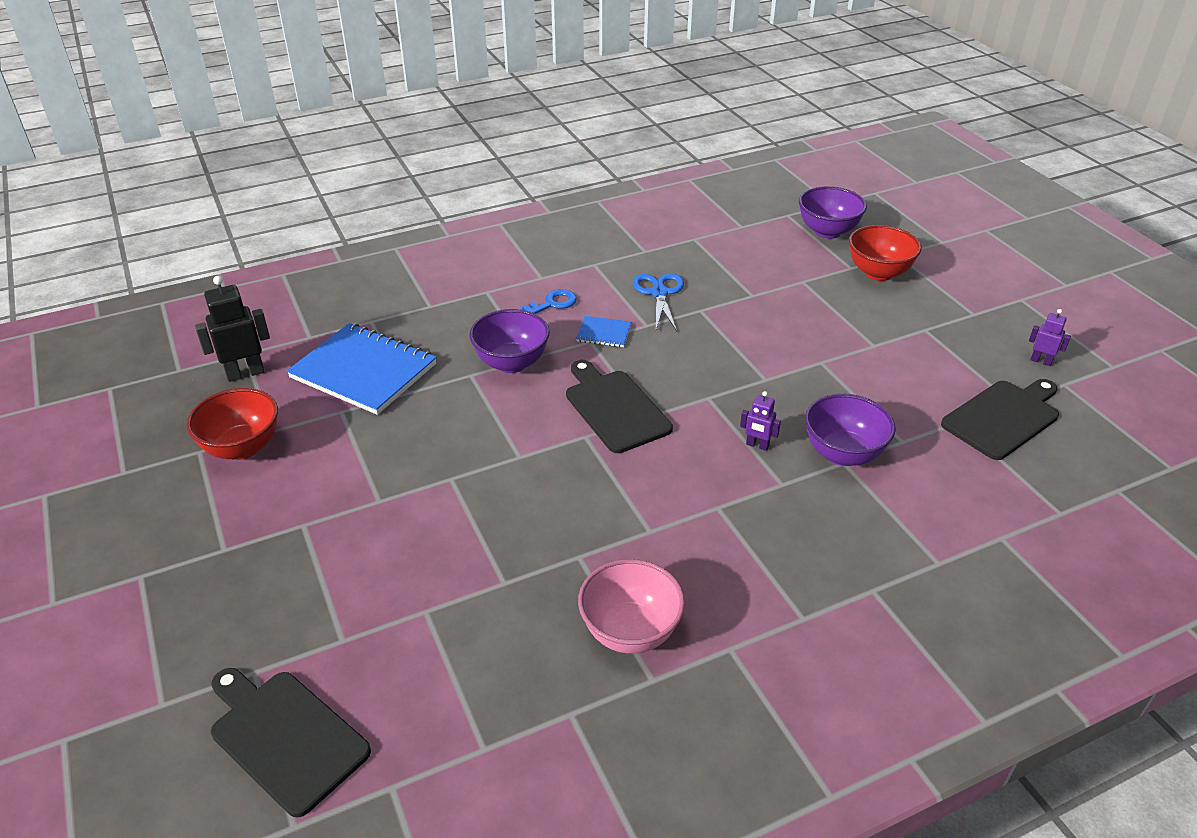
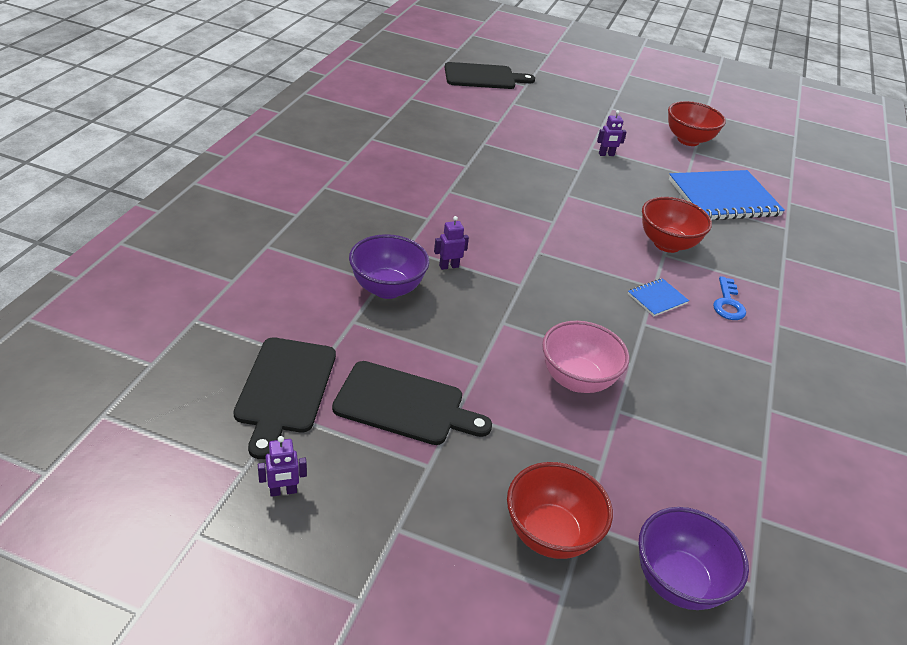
camera: 130 degrees right, 0 degrees up
(245, 373) = (766, 169): black robot -> none
(380, 481) = (606, 154): none -> purple robot
(511, 363) = (667, 244): purple bowl -> red bowl
(615, 408) = (564, 246): black cutting board -> black cutting board (404, 405)
(630, 632) = (402, 149): pink bowl -> pink bowl (577, 380)
(659, 293) = (684, 363): blue scissors -> none

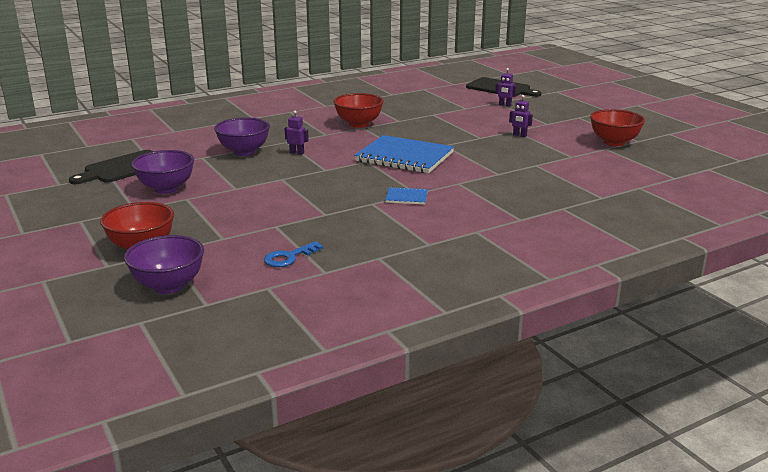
camera: 45 degrees right, 15 degrees down
(283, 491) = (60, 194): purple robot -> purple robot (505, 105)
(404, 405) = (166, 188): black cutting board -> purple bowl
(577, 380) = (277, 209): pink bowl -> none
(667, 244) = (471, 180): red bowl -> red bowl (358, 124)
(723, 198) = (576, 172): blue notebook -> blue notebook (404, 157)
(728, 303) = (457, 213): blue key -> blue key (289, 257)

